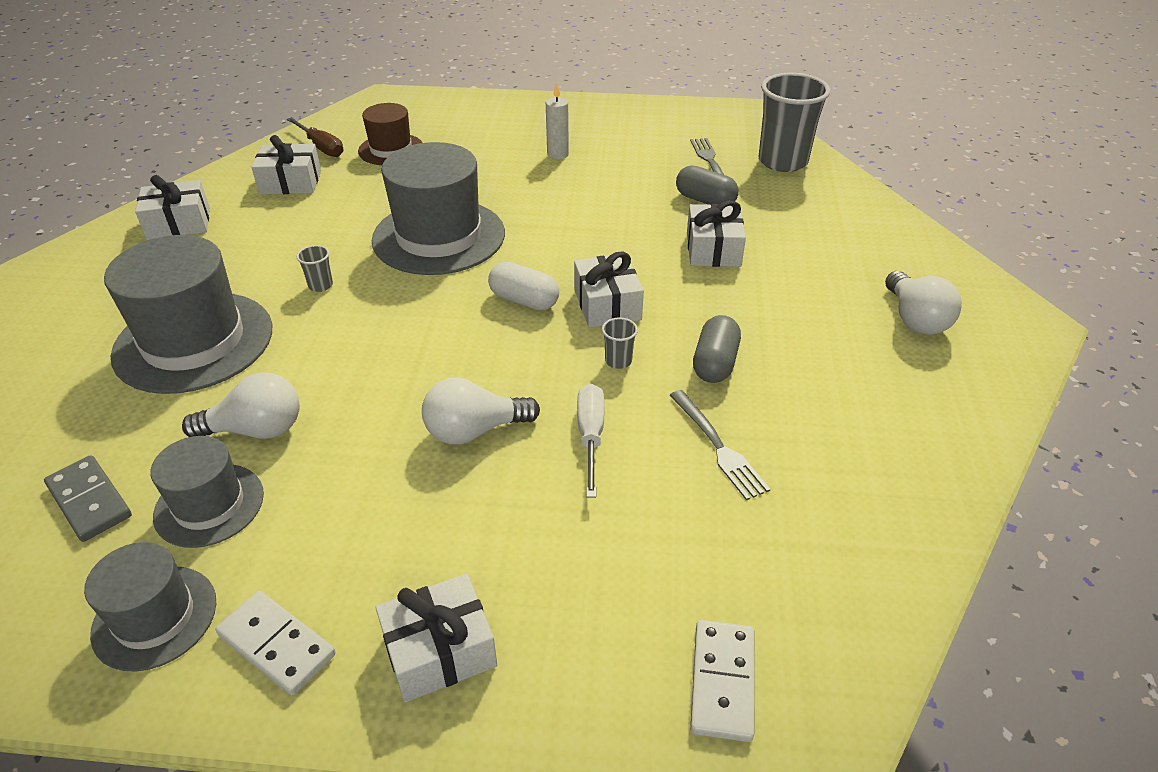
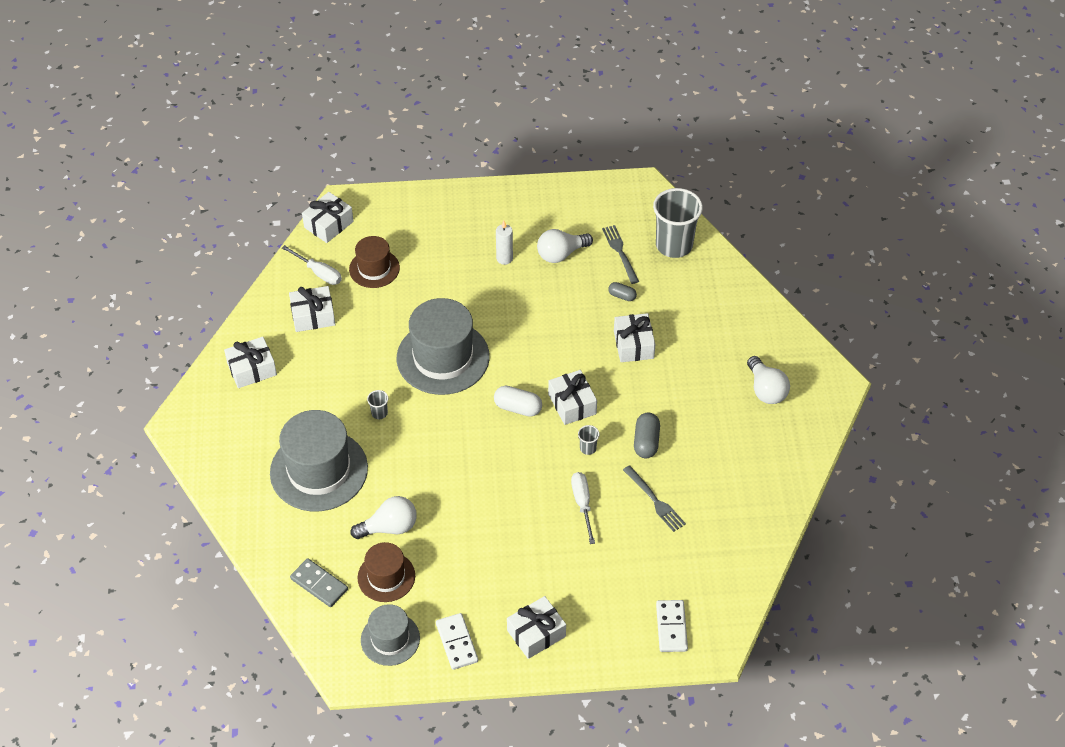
camera: 10 degrees left, 10 degrees up
(209, 505) = (386, 577): grey hat -> brown hat
(277, 644) = (457, 642): white domino -> white domino turned 45 degrees clockwise
(321, 147) = (318, 273): brown screwdriver -> white screwdriver
(357, 111) = (328, 224): none -> white gift
(474, 430) = (515, 510): white light bulb -> white light bulb (561, 254)
(705, 200) = (622, 296): grey capsule -> grey capsule, size x0.62

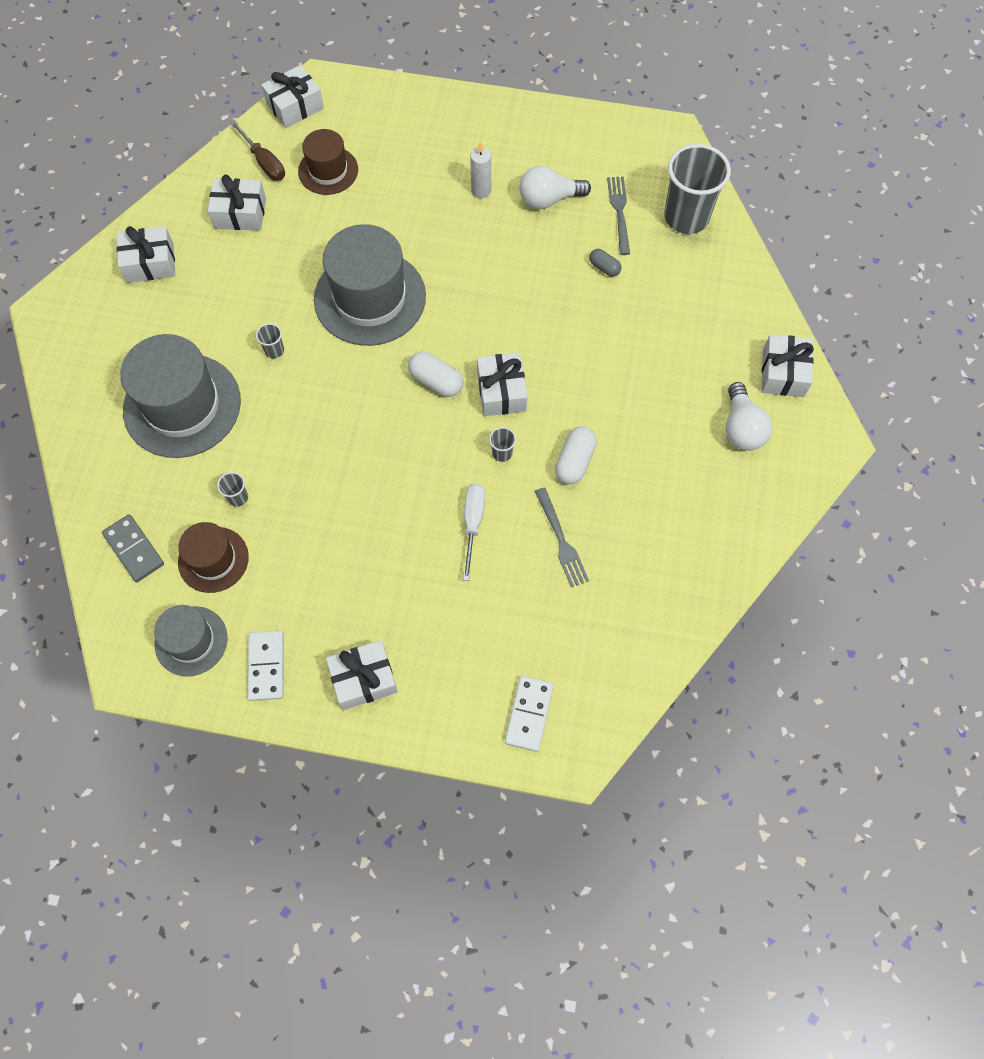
camera: 15 degrees right, 15 degrees up
(318, 273) = (264, 162): white screwdriver -> brown screwdriver
(389, 527) = (238, 497): white light bulb -> grey cup
(633, 345) = (598, 333): white gift -> white gift (783, 373)
(646, 442) = (574, 461): grey capsule -> white capsule

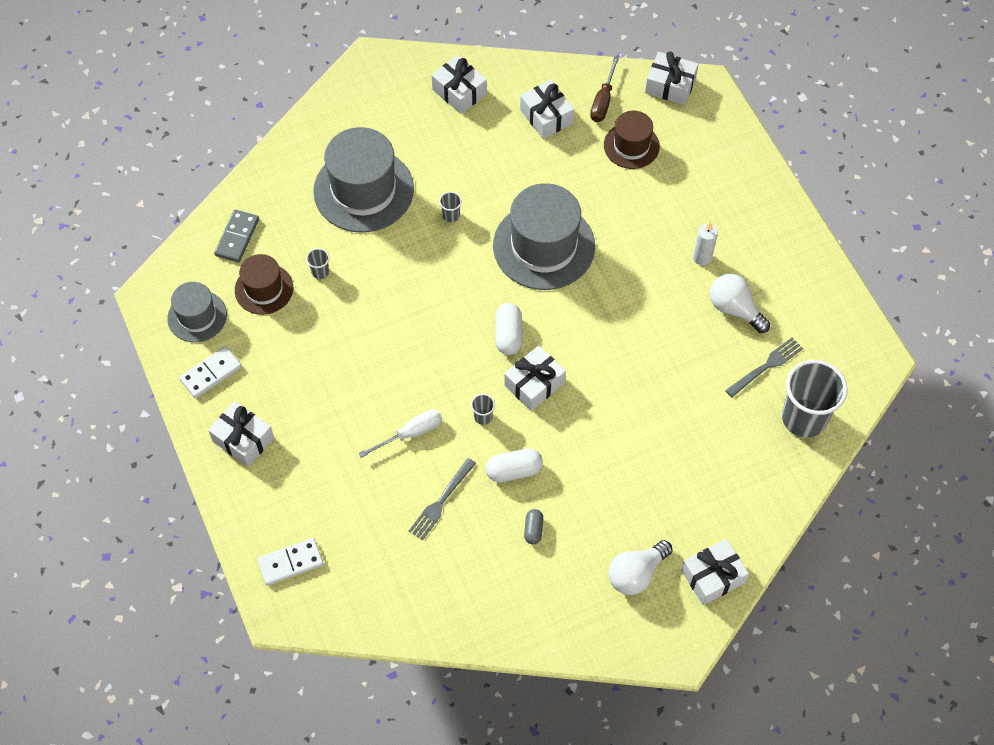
camera: 55 degrees right, 5 degrees down
(604, 267) = (704, 387): grey capsule -> grey capsule (533, 529)

